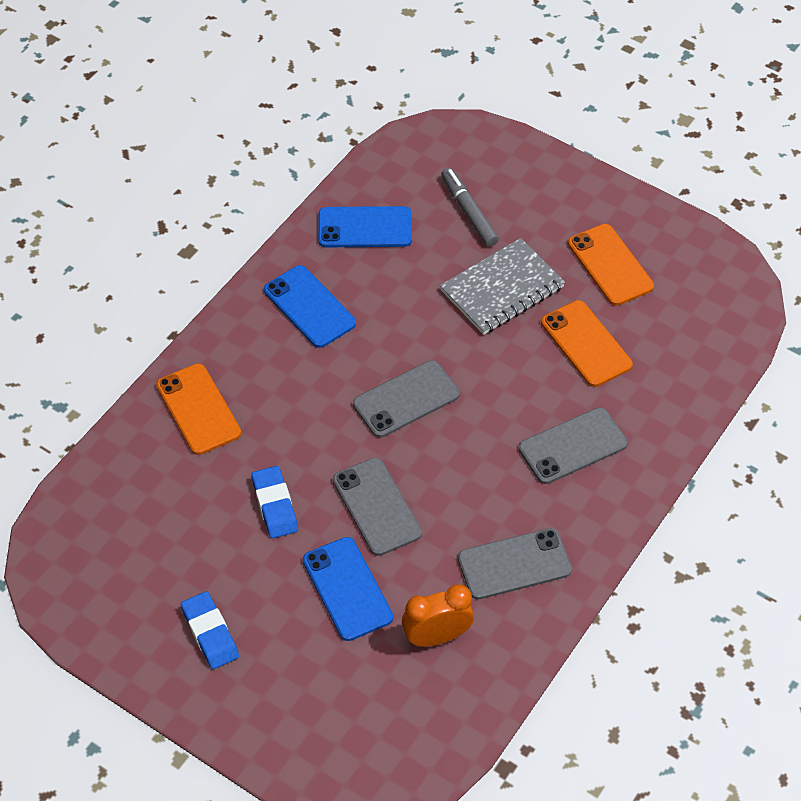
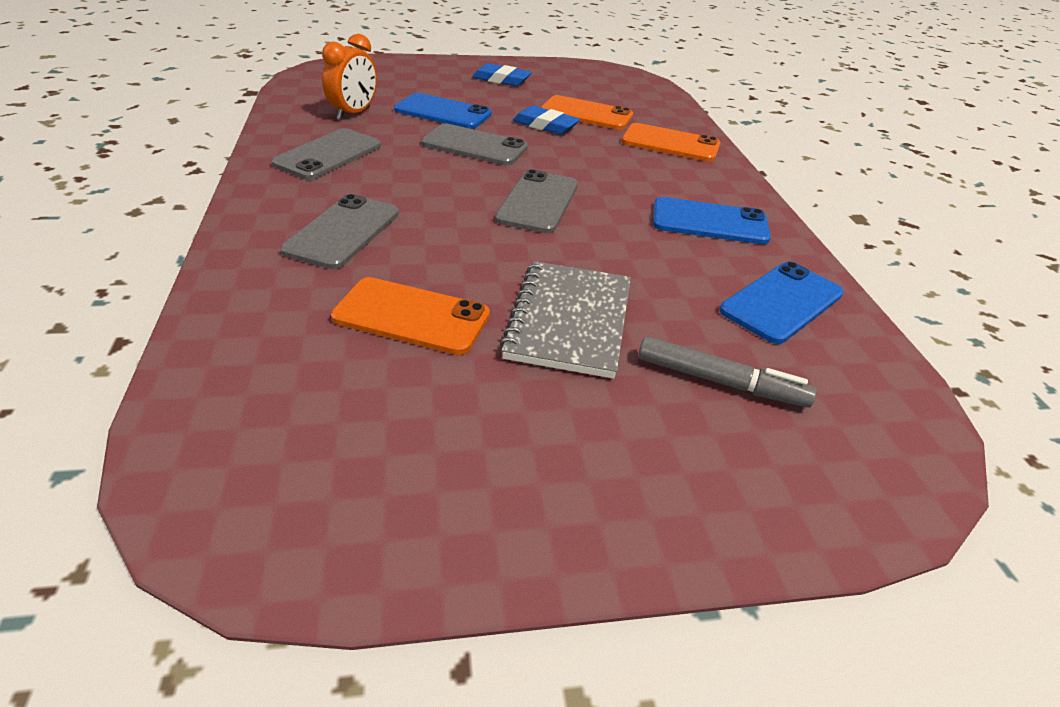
camera: 135 degrees right, 15 degrees down
(610, 265) = (469, 422): orange phone -> orange phone (586, 114)

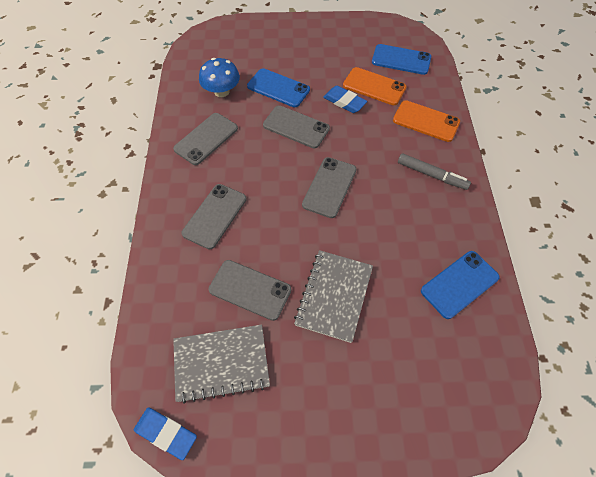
camera: 10 degrees right, 20 degrees up
(354, 113) = (221, 91): orange clock -> blue mushroom
(357, 419) = (221, 363): none -> grey notebook
(411, 316) = (250, 289): orange phone -> grey phone
(501, 80) = (321, 45): blue eraser -> blue eraser (166, 433)
(709, 222) = (433, 207): blue phone -> blue phone (401, 60)
(720, 381) = (408, 347): grey marker -> grey marker (432, 175)

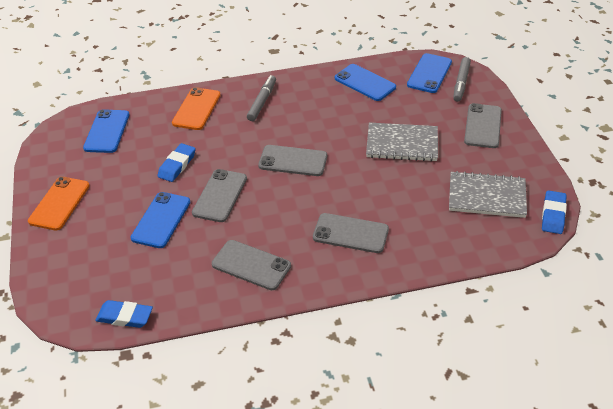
camera: 100 degrees left, 15 degrees down
(187, 65) = (125, 316): none -> blue eraser
(221, 91) = (172, 269): blue mushroom -> none
(221, 363) = (486, 196): grey notebook -> grey notebook turned 60 degrees counterclockwise
(250, 289) = (417, 193): grey phone -> grey phone (483, 126)
(374, 86) = (151, 146): orange phone -> orange phone (59, 203)
(450, 411) = (461, 83): none -> grey marker
(476, 372) = (429, 73): none -> blue phone

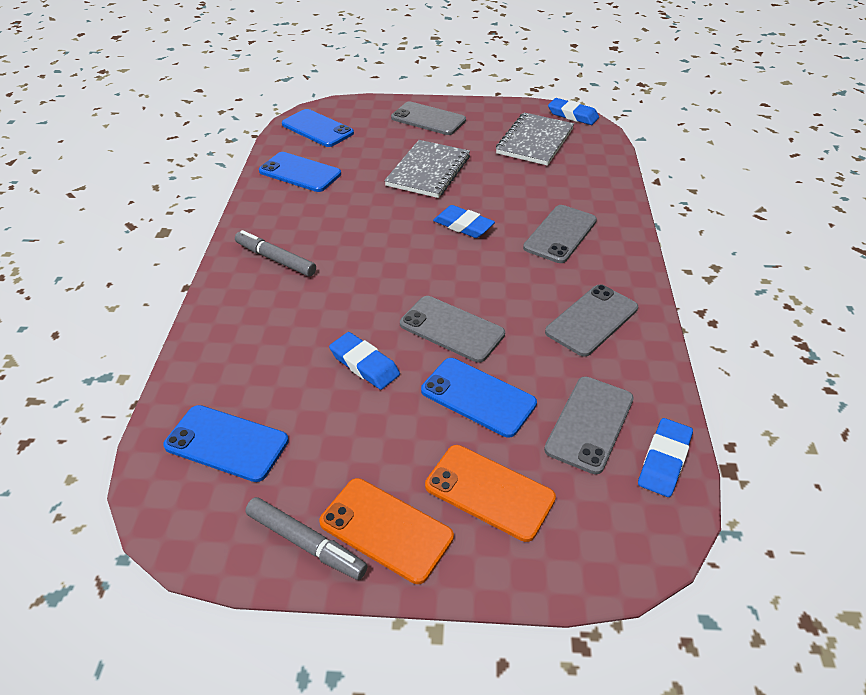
camera: 75 degrees left, 0 degrees up
(196, 109) = (244, 326): orange phone -> orange phone (489, 492)
(293, 161) = (415, 254): grey phone -> grey phone (589, 424)
(337, 178) = (463, 225): none -> blue eraser
(365, 83) = (300, 173): blue phone -> blue phone turned 60 degrees clockwise
(461, 83) = (349, 114): grey marker -> grey marker (306, 543)

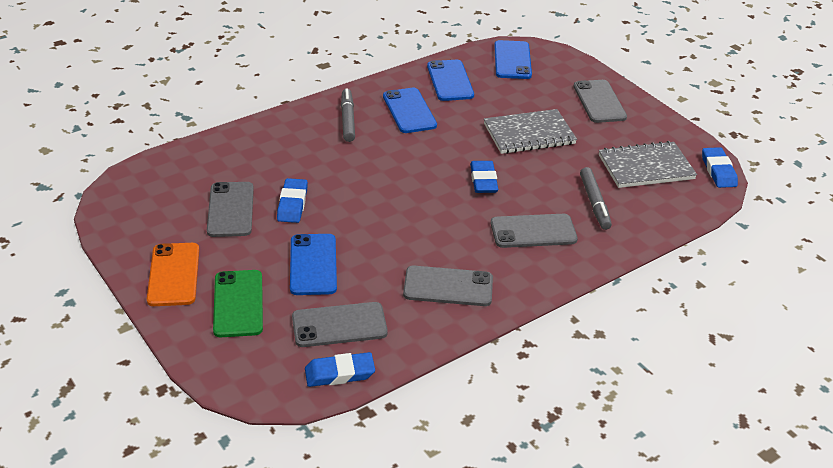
camera: 50 degrees right, 5 degrees down
(226, 443) = (179, 185): blue phone -> blue phone (409, 111)
(306, 543) = (139, 249): grey marker -> grey marker (594, 203)
(451, 329) = (365, 225): grey phone -> grey phone (230, 209)
(489, 492) = (238, 303): orange phone -> green phone

